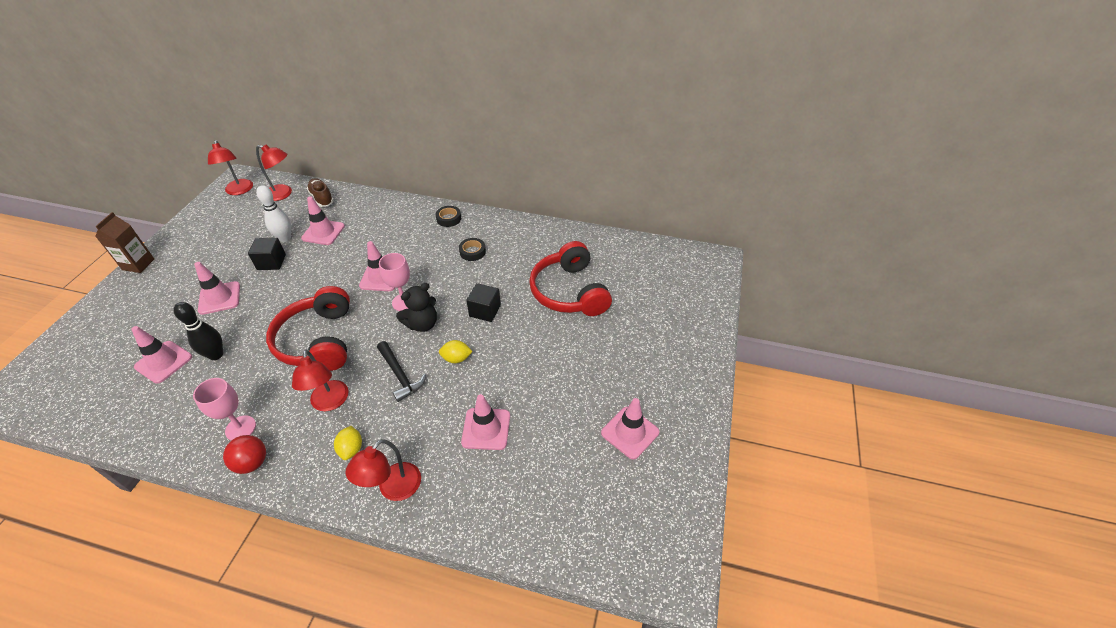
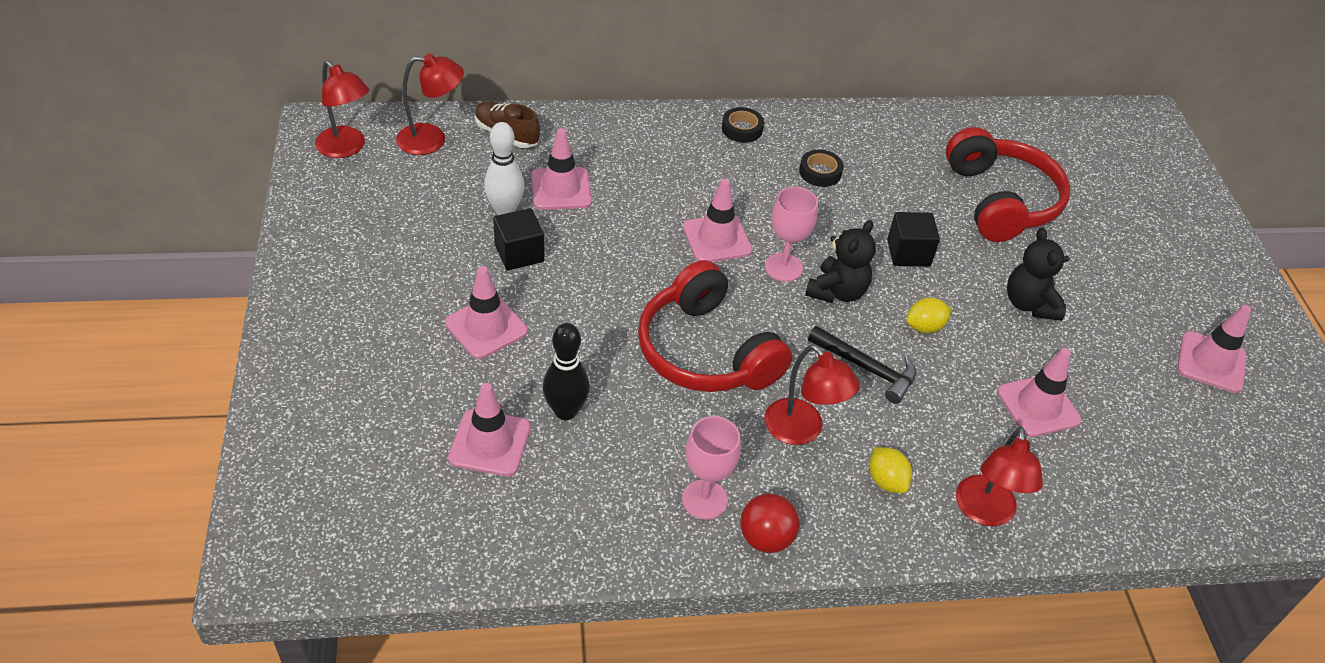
camera: 25 degrees left, 0 degrees up
(138, 264) = (285, 307): brown carton -> none
(535, 361) = (1029, 304): none -> black teddy bear
(569, 291) = (1000, 201): red headphones -> red headphones turned 150 degrees counterclockwise

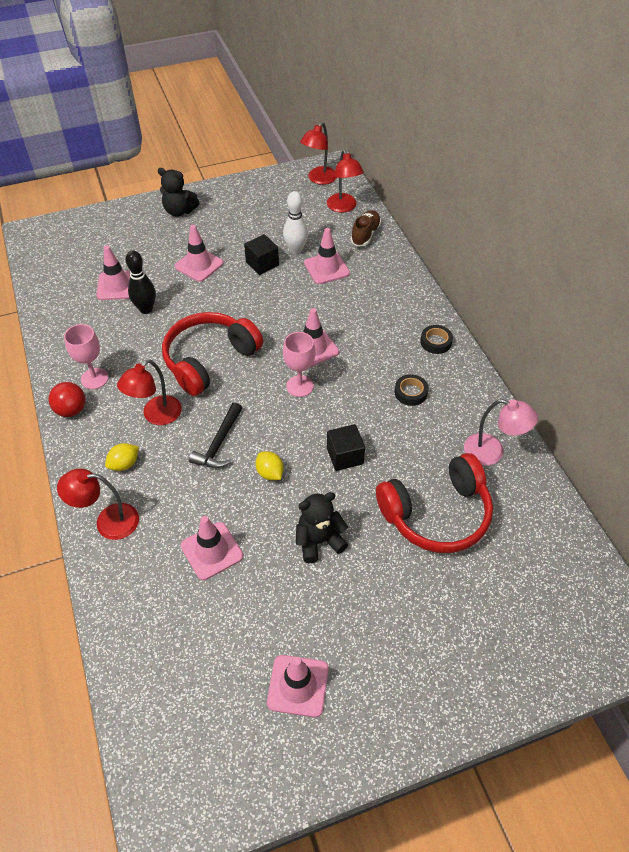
camera: 80 degrees right, 5 degrees up
(837, 292) = (287, 418): black teddy bear -> black teddy bear (179, 211)
(922, 136) = (492, 452): none -> pink lamp

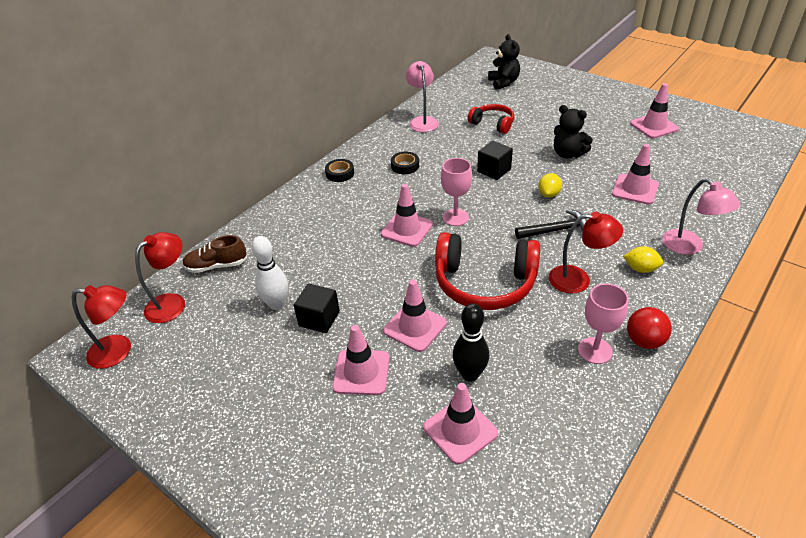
camera: 120 degrees left, 10 degrees down
(108, 521) = (689, 247): red lamp -> pink lamp
(179, 211) = (267, 464): black teddy bear -> black teddy bear (503, 83)
(326, 268) = (291, 269): pink traffic cone -> pink traffic cone (415, 327)
(436, 513) = (492, 124): red headphones -> red headphones, size x0.56

